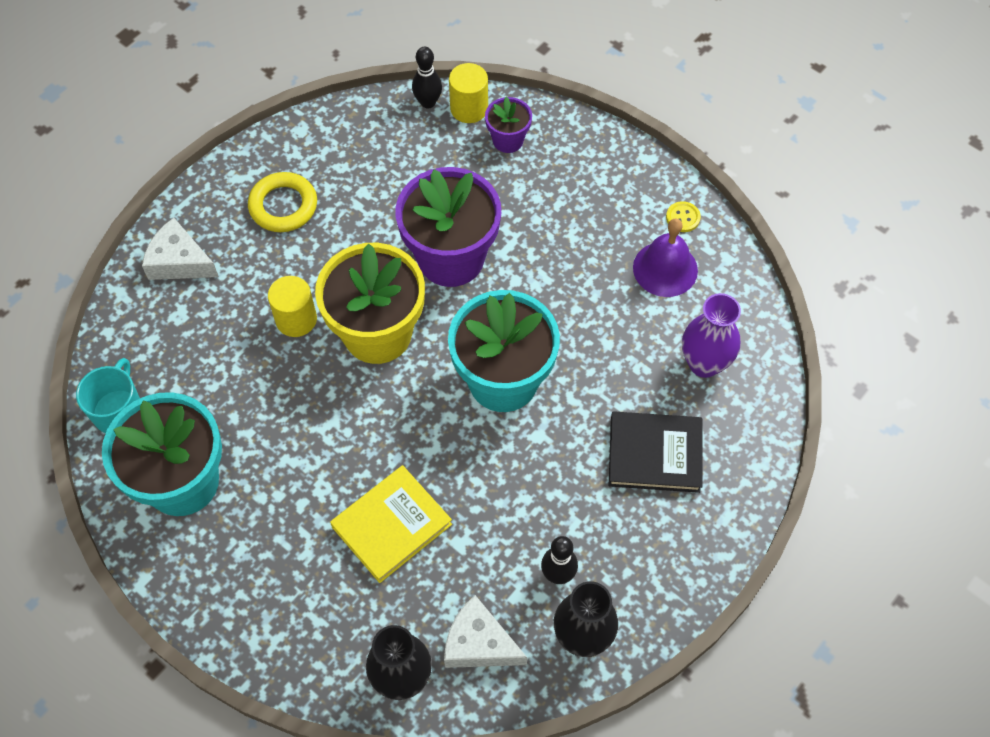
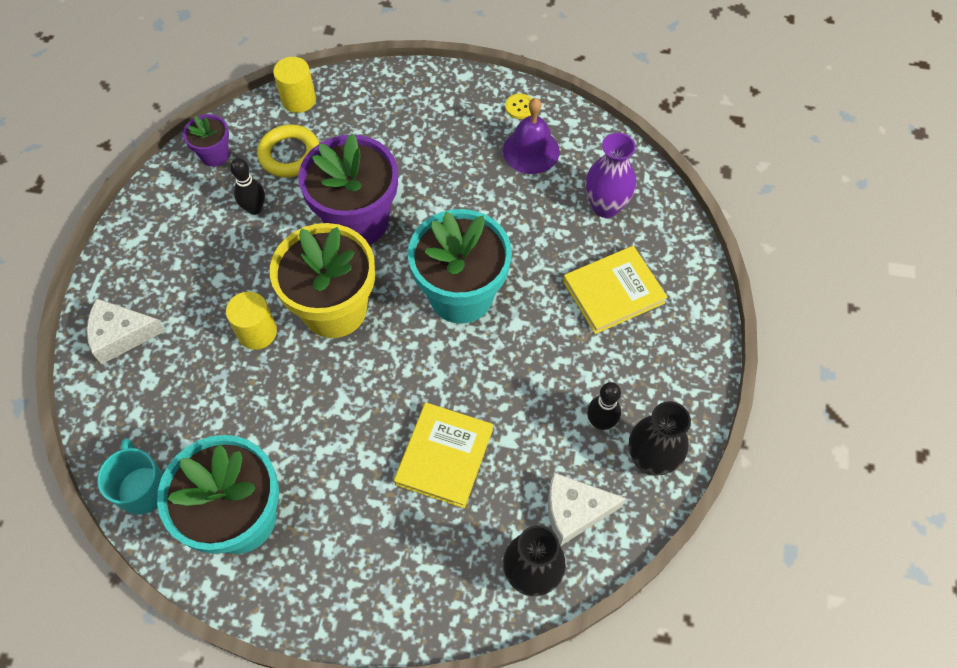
camera: 30 degrees left, 0 degrees up
(283, 206) = (187, 246): yellow ring -> yellow ring (289, 154)
(428, 102) = (261, 110): black bowling pin -> black bowling pin (254, 208)
(508, 140) = (346, 110): purple flower pot -> purple flower pot (215, 155)
(654, 454) = (613, 292): black book -> yellow book

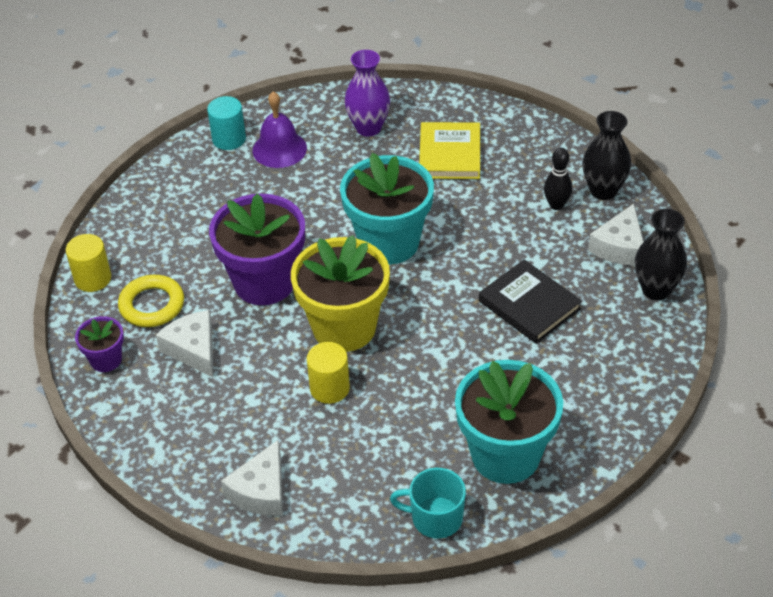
camera: 60 degrees left, 15 degrees down
(254, 208) = (193, 349): black bowling pin -> white cheese
(444, 456) = (529, 305): yellow book -> black book
(519, 107) = (229, 139): yellow button -> turquoise cylinder

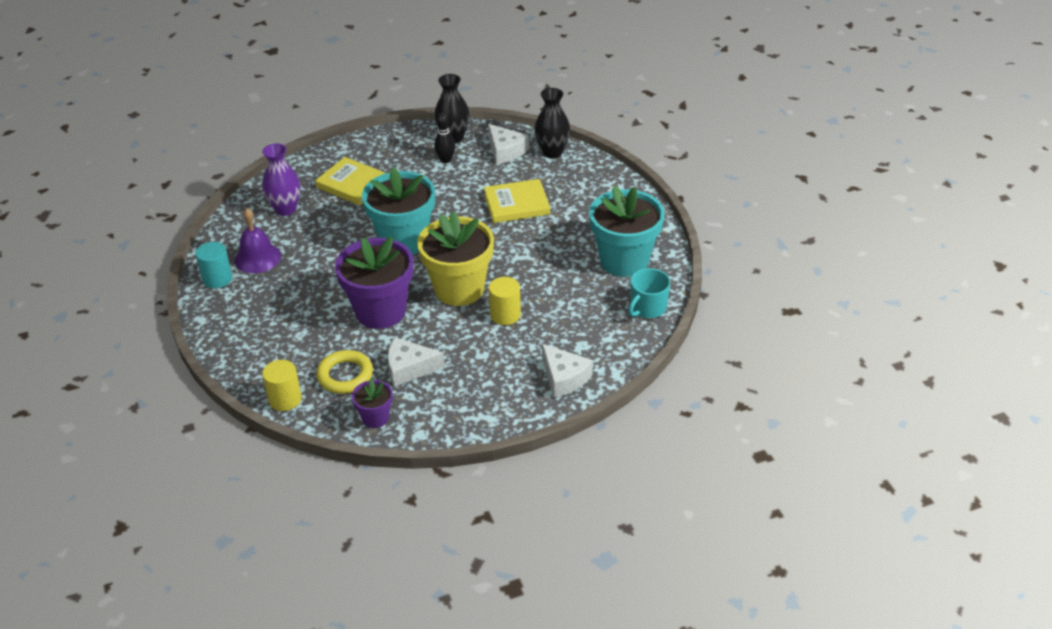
camera: 60 degrees left, 5 degrees down
(529, 305) = (516, 204): black book -> yellow book

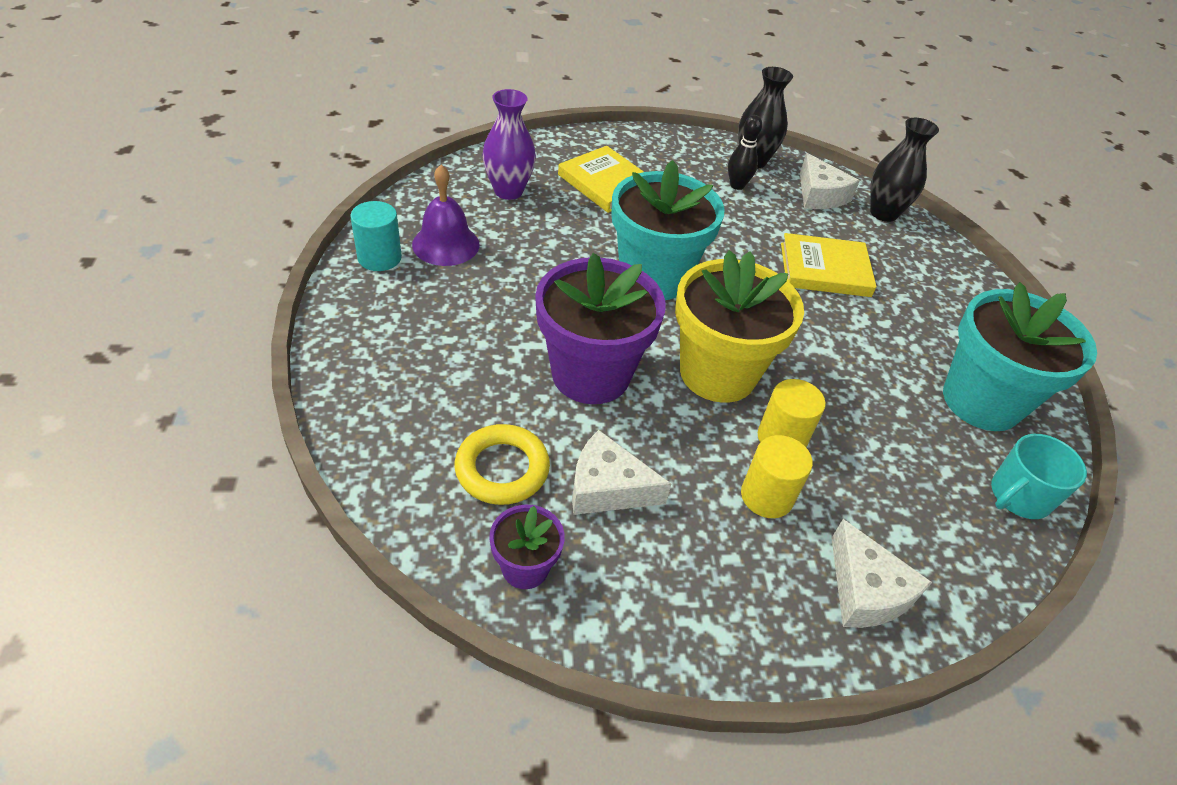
camera: 10 degrees right, 5 degrees up
(285, 399) = (393, 482): yellow cylinder -> yellow cylinder (766, 496)

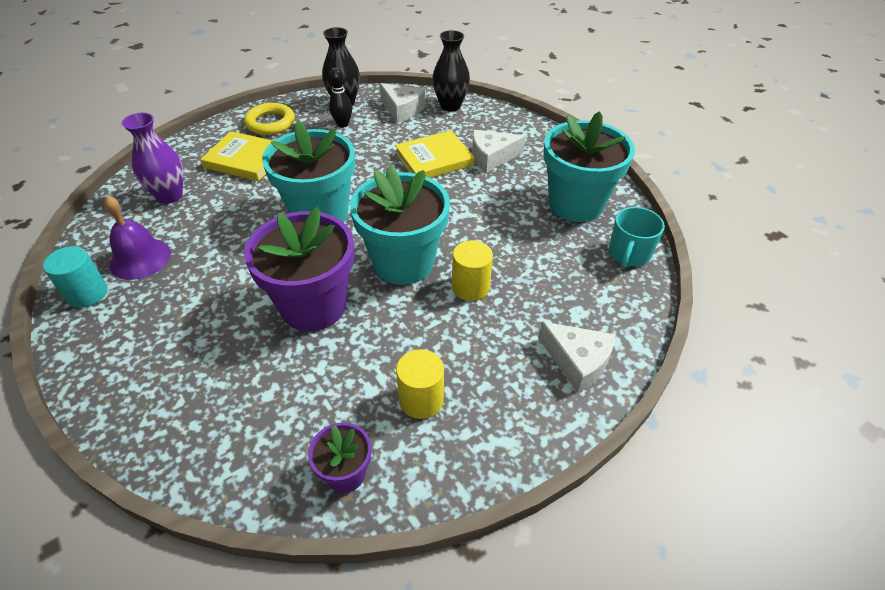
camera: 25 degrees left, 0 degrees up
(502, 469) = (286, 410): yellow ring -> yellow ring (270, 123)
(607, 487) = (372, 382): white cheese -> white cheese (491, 157)
(717, 373) = (403, 263): yellow flower pot -> turquoise flower pot
(766, 496) = (483, 331): yellow cylinder -> yellow cylinder (421, 399)

